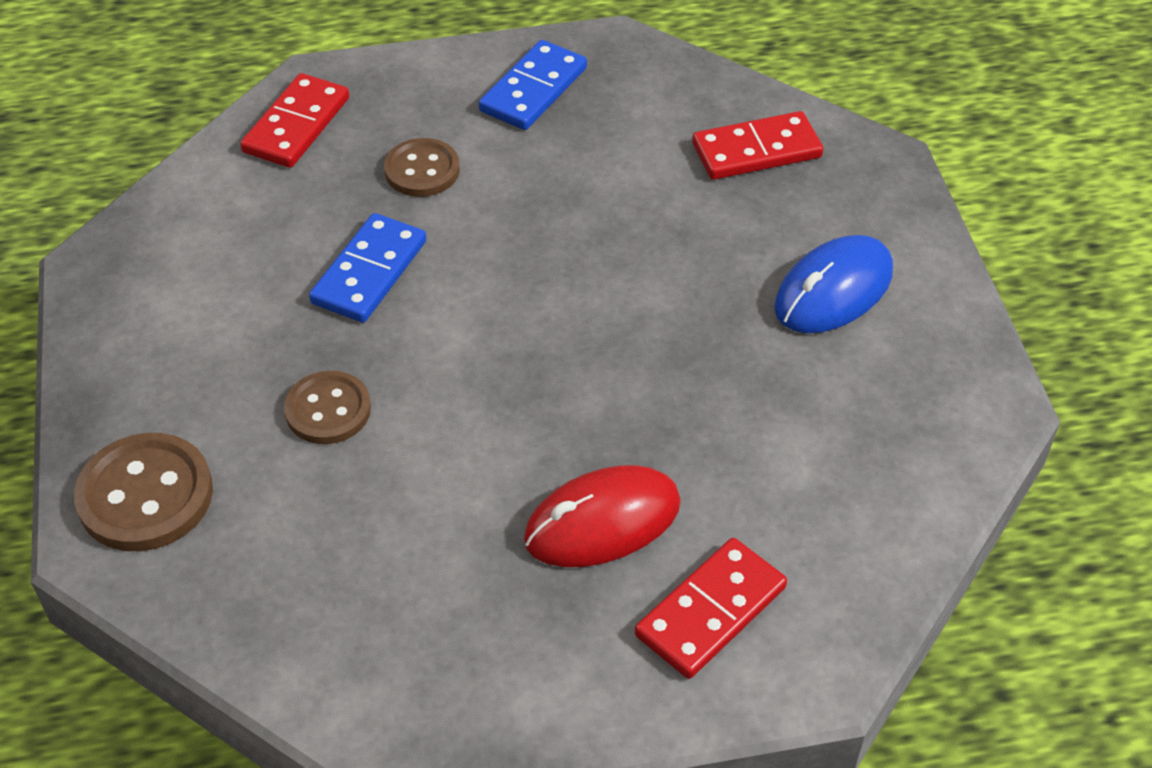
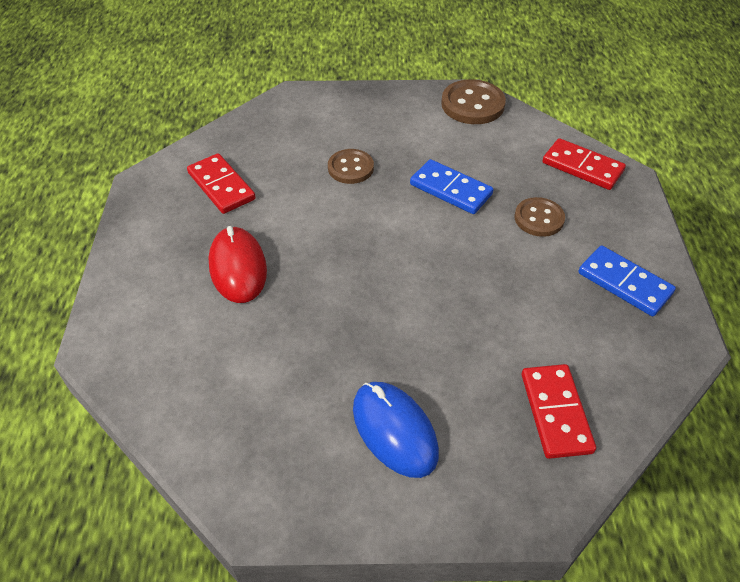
camera: 100 degrees right, 0 degrees up
(145, 495) = (315, 108): brown button -> brown button (472, 104)
(711, 611) = (159, 305): red domino -> red domino (221, 186)

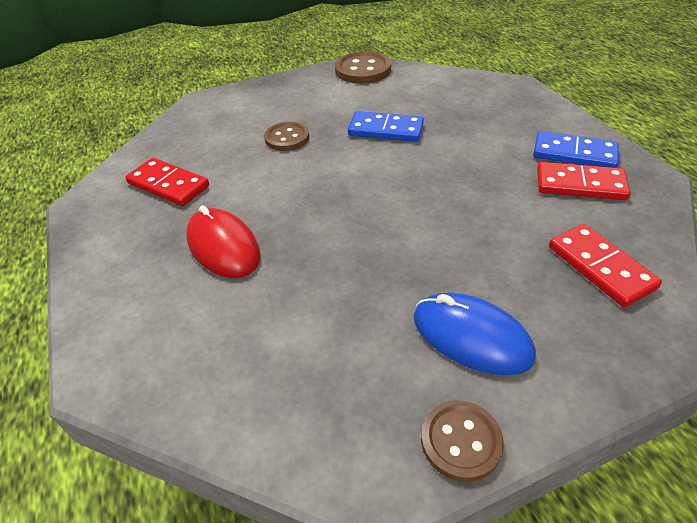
camera: 20 degrees left, 5 degrees down
(539, 218) = (472, 130): brown button -> brown button (461, 441)
(582, 167) = (479, 87): red domino -> red domino (580, 184)

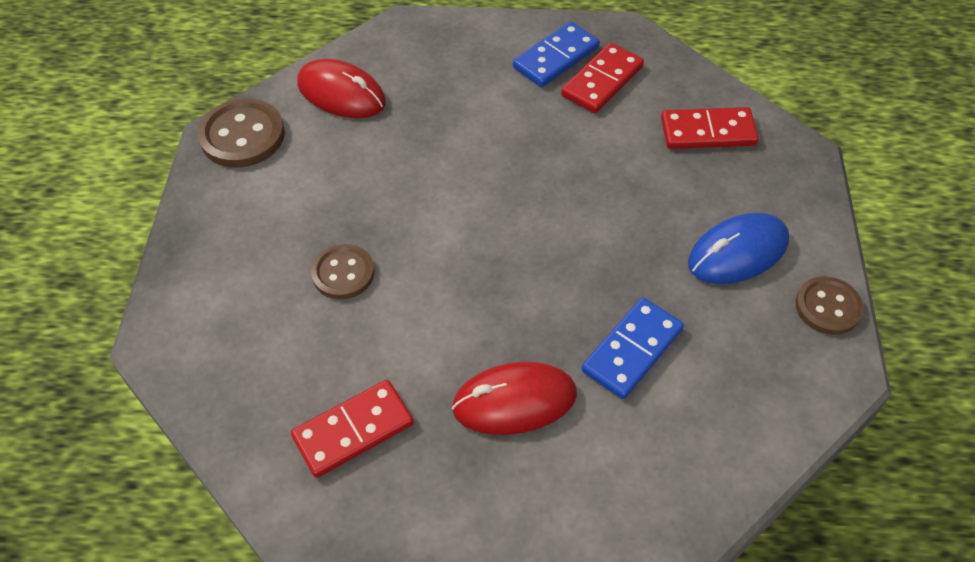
camera: 65 degrees left, 10 degrees up
(385, 130) = (401, 174): blue domino -> blue domino (632, 350)
(430, 86) = (341, 93): none -> red mouse

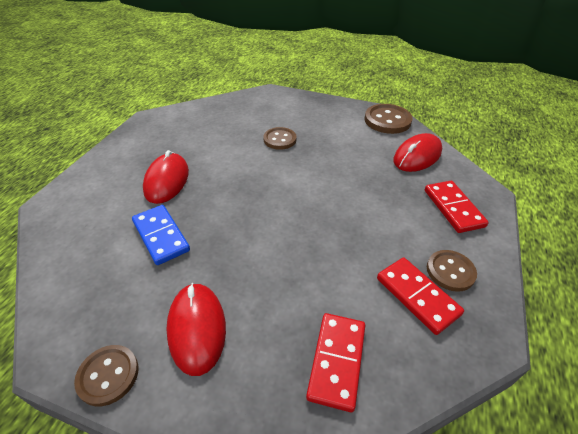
camera: 105 degrees right, 10 degrees down
(353, 430) = (191, 131): red domino -> red domino (453, 208)
(556, 57) = (450, 271): blue domino -> brown button
(738, 252) = (197, 328): blue mouse -> red mouse

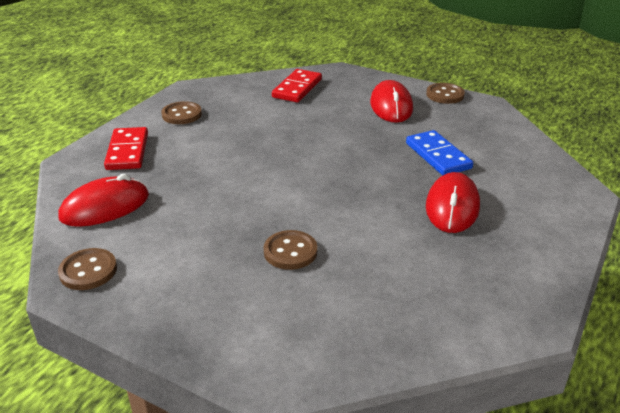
camera: 170 degrees left, 10 degrees down
(387, 120) = (88, 271): brown button -> brown button, size x0.67
(417, 296) = (221, 106): red domino -> none

